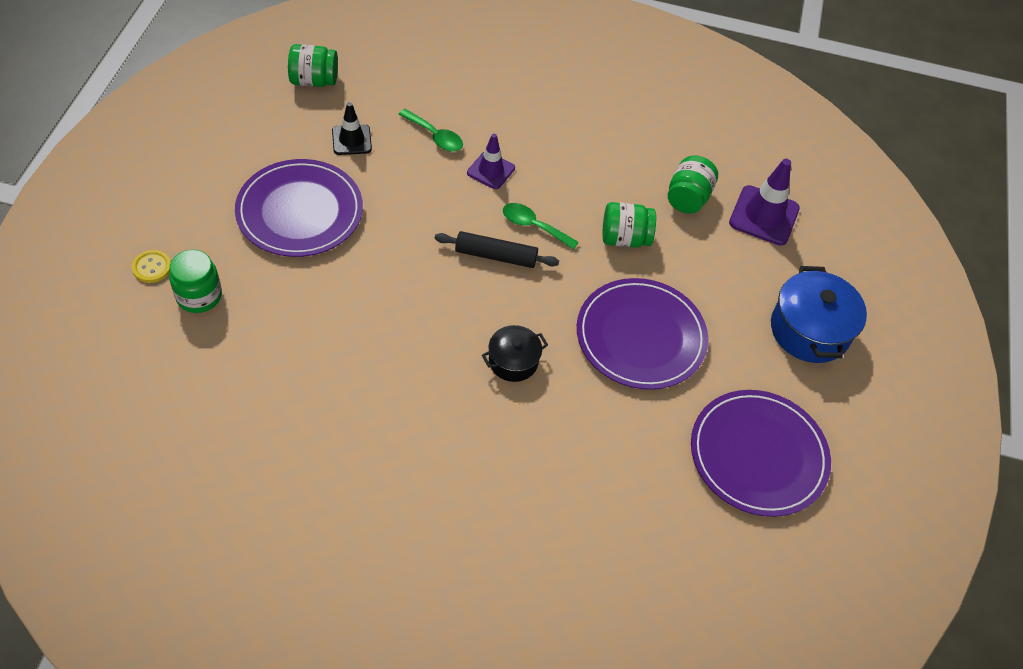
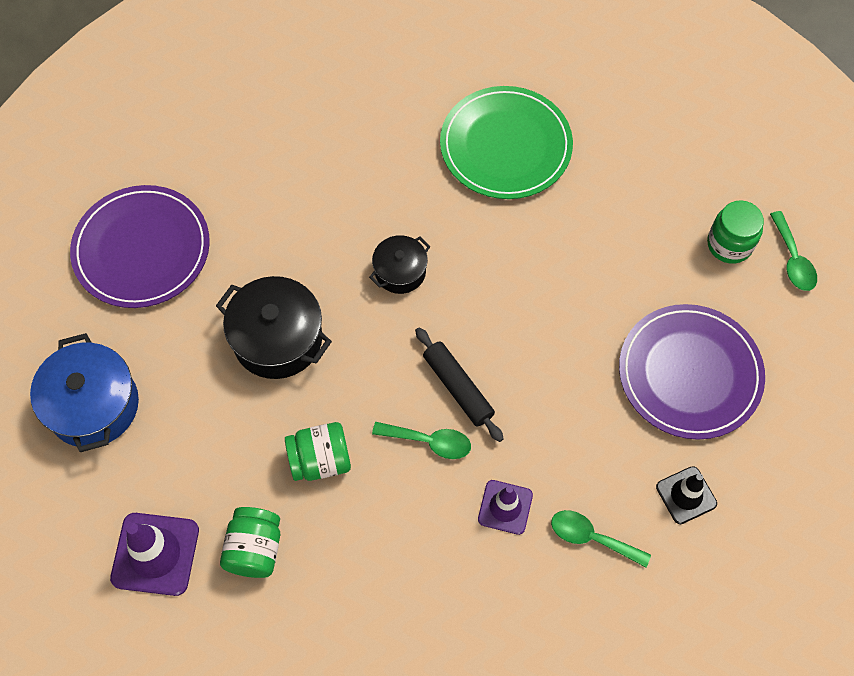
camera: 170 degrees right, 10 degrees up
(152, 267) = (792, 259): yellow button -> green spoon
(314, 80) = (781, 577): green jar -> none
(360, 453) = (505, 146): none -> green plate
(496, 256) = (458, 387): black rolling pin -> black rolling pin turned 60 degrees clockwise
(640, 336) = (277, 339): purple plate -> black pot

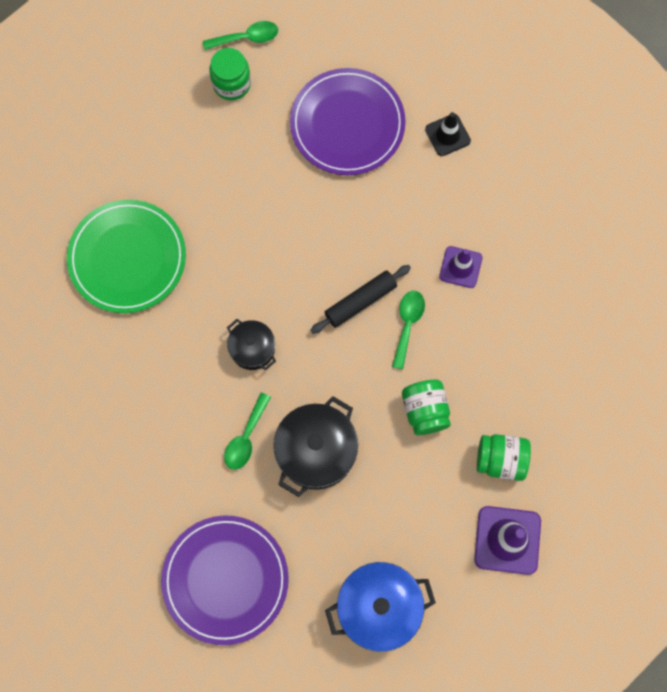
camera: 90 degrees left, 10 degrees up
(591, 537) = (483, 205): green spoon -> green spoon (246, 438)

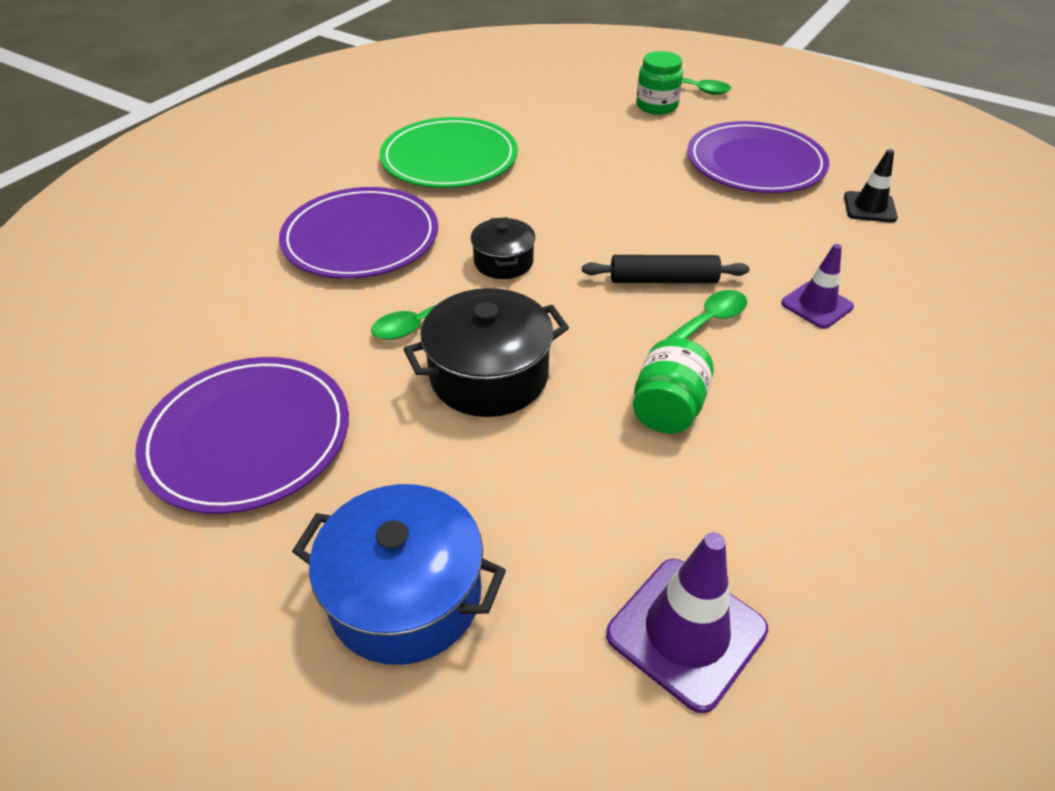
camera: 35 degrees right, 30 degrees down
(142, 386) = (361, 238): none -> purple plate
(500, 460) = (745, 519): green jar -> none

